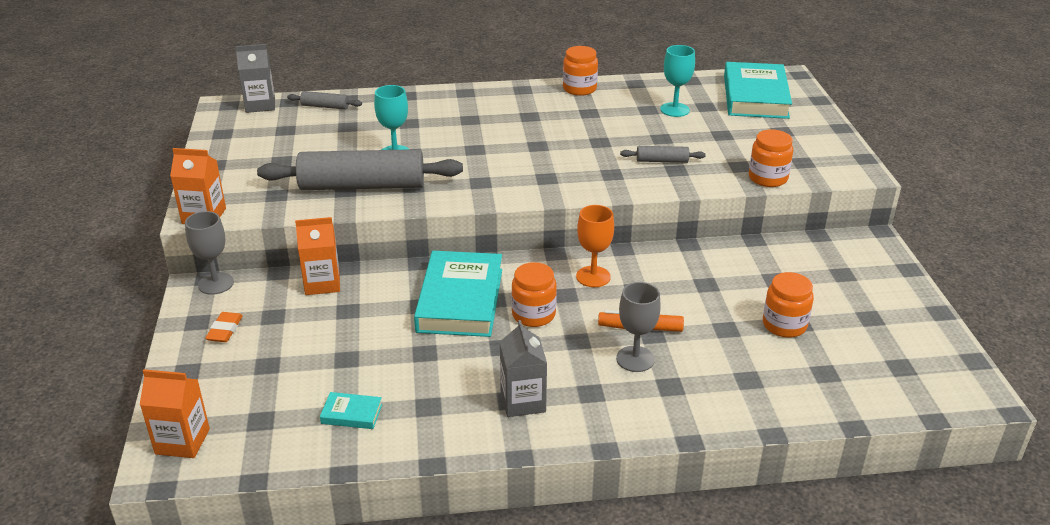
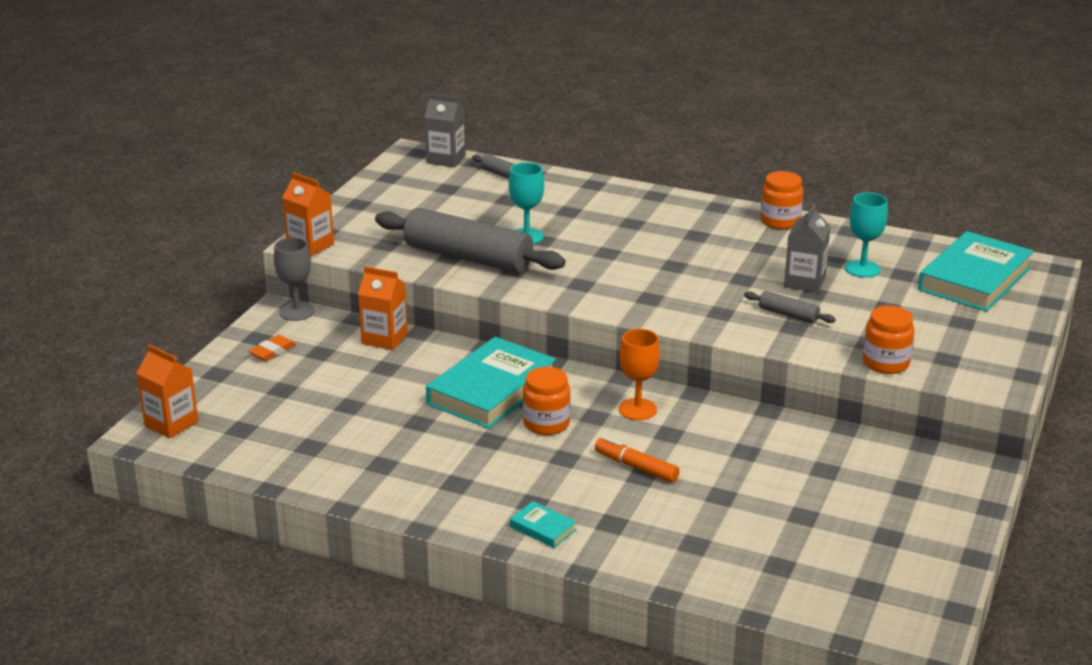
camera: 30 degrees right, 5 degrees down
(351, 414) = (315, 449): turquoise book -> turquoise book (543, 528)
(523, 401) = (465, 489): grey carton -> grey carton (804, 282)
(635, 359) = (603, 491): grey goblet -> none
(784, 325) = (785, 512): orange jar -> none

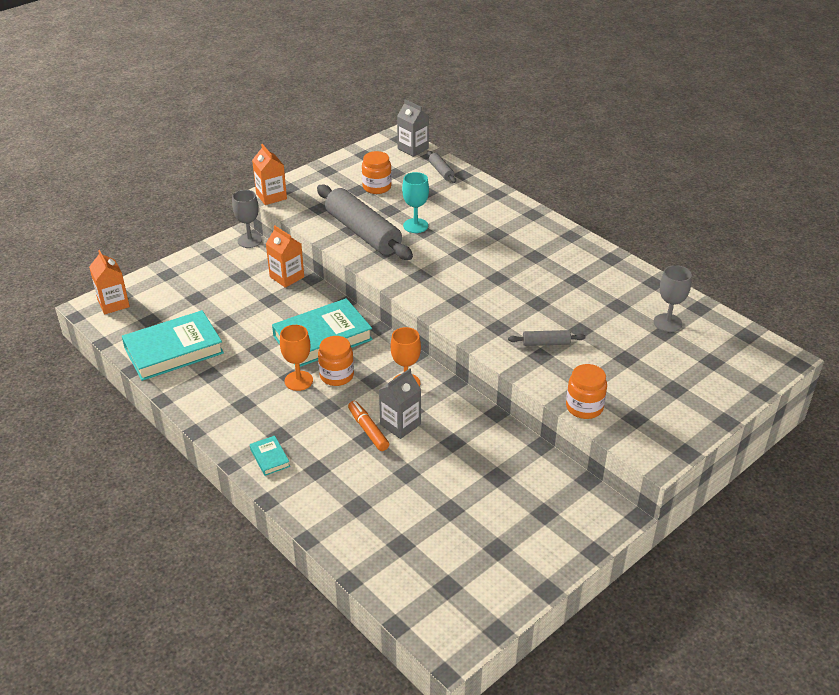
camera: 25 degrees right, 10 degrees up
(272, 351) = (212, 267): orange eraser -> none
(503, 441) = (298, 381): none -> orange goblet
(780, 221) = (607, 260): orange jar -> orange jar (377, 187)
(788, 315) = (546, 343): grey rolling pin -> grey rolling pin turned 60 degrees counterclockwise
(804, 282) = (581, 318): grey carton -> grey carton (400, 424)
(862, 269) = (635, 319): turquoise goblet -> none
(899, 264) = (667, 323): none -> grey goblet
(974, 279) = (717, 353): turquoise book -> turquoise book (174, 350)

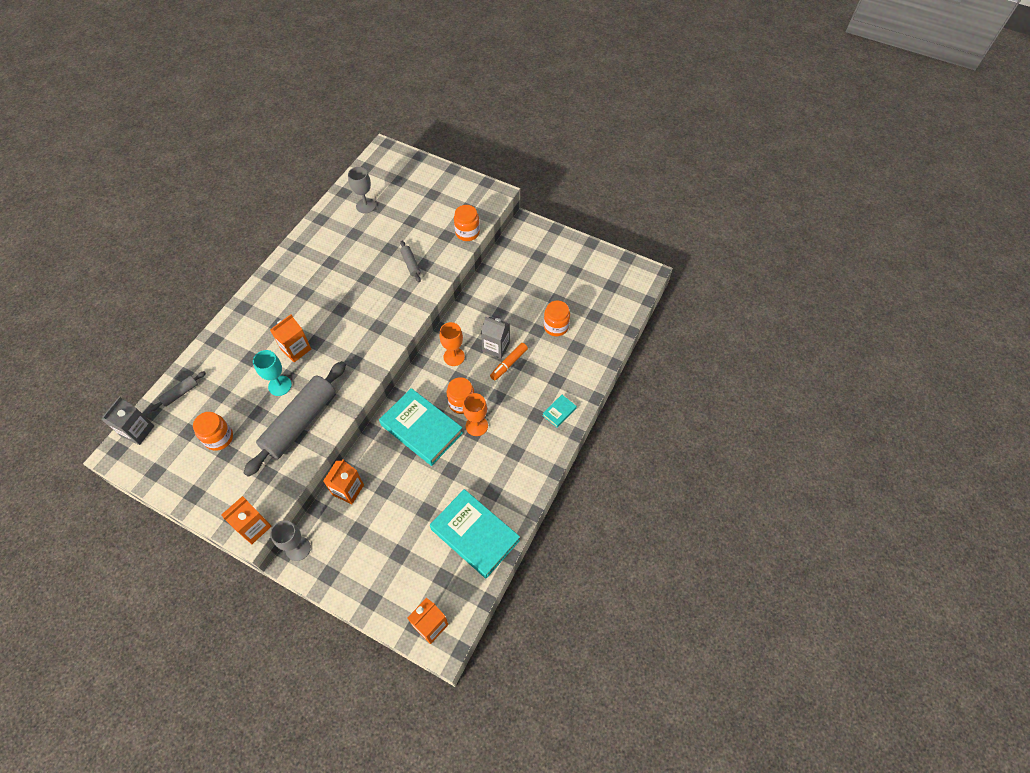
camera: 110 degrees left, 20 degrees up
(402, 494) = (556, 326): none -> orange jar
(457, 241) = (296, 349): none -> orange carton

